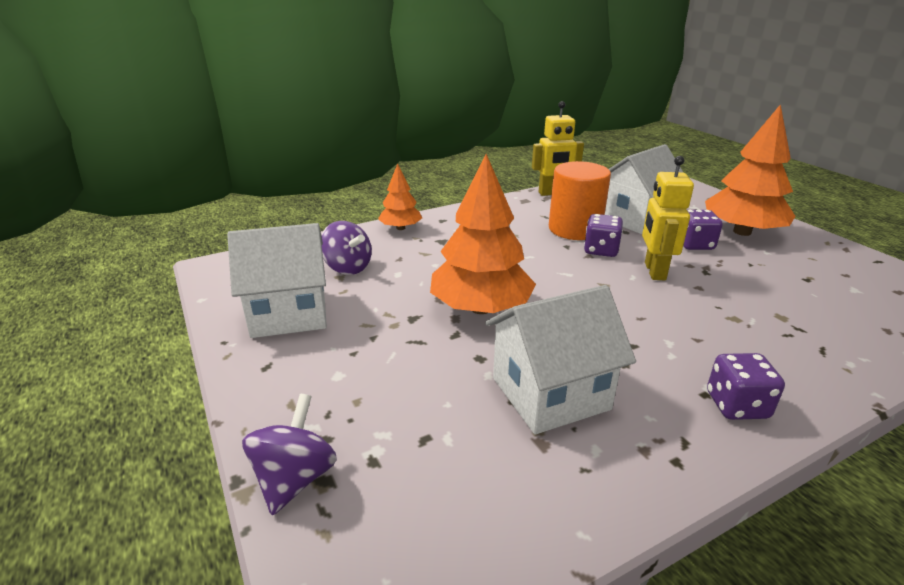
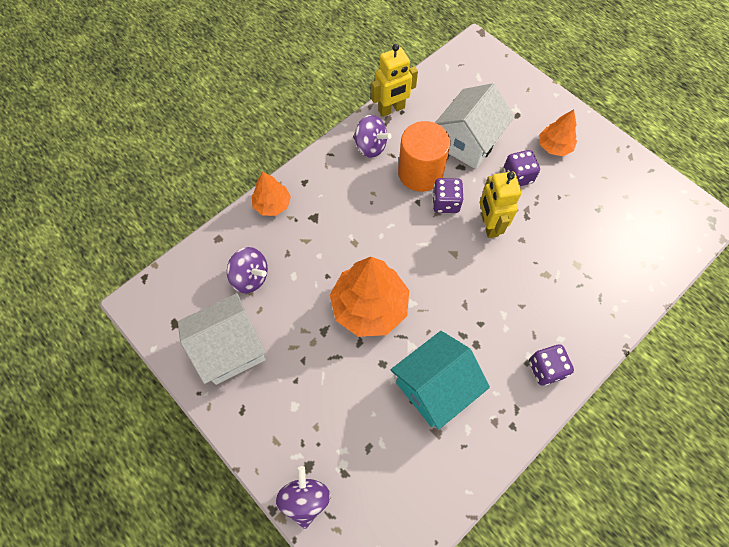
camera: 15 degrees left, 35 degrees up
(523, 209) = (370, 146): none -> purple spinning top
(550, 393) = (434, 387): white house -> turquoise house
(742, 232) = (554, 146): orange tree -> orange tree, size x0.54

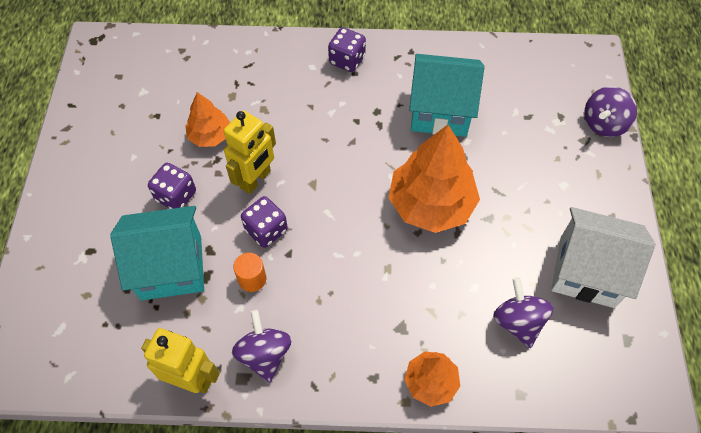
camera: 135 degrees left, 5 degrees down
(420, 173) = (252, 279): orange cylinder -> orange cylinder, size x0.47
(468, 142) = (171, 267): white house -> turquoise house
(554, 146) = (108, 192): orange tree -> orange tree (210, 135)

